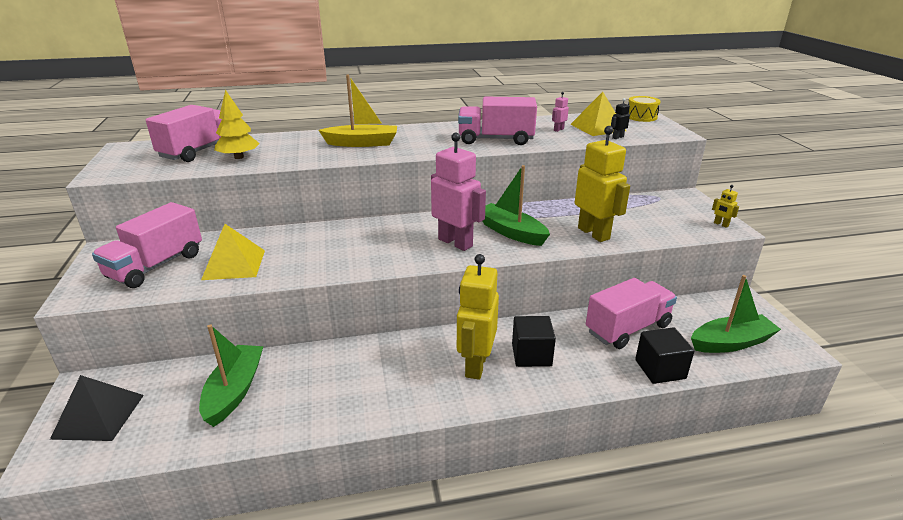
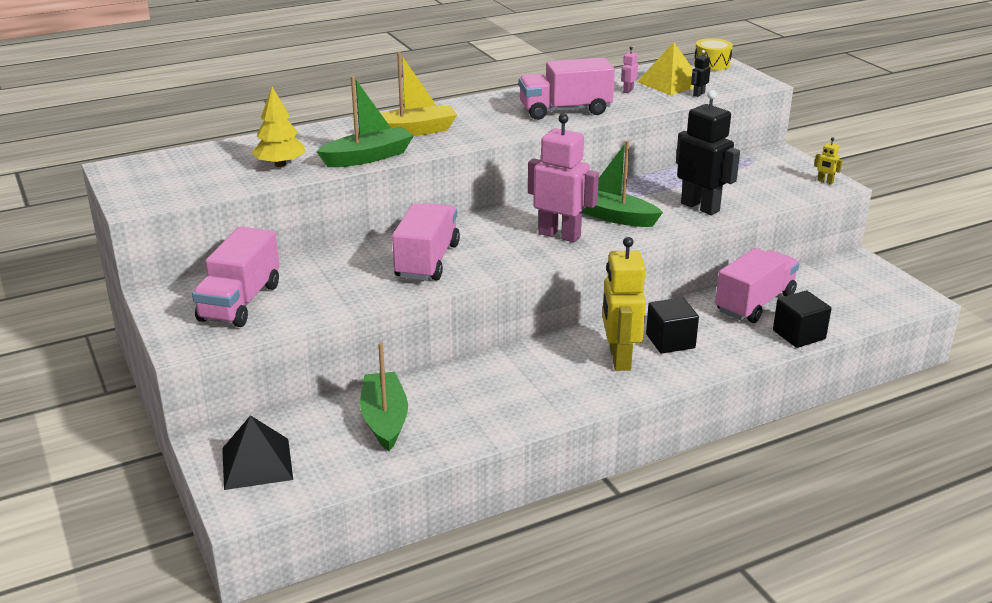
camera: 15 degrees left, 0 degrees up
(199, 151) = (221, 162): pink truck -> pink truck (427, 261)
(234, 264) = (330, 289): yellow pyramid -> none
(594, 233) = (700, 207): yellow robot -> black robot
(731, 343) = (857, 302): green boat -> green boat (368, 157)

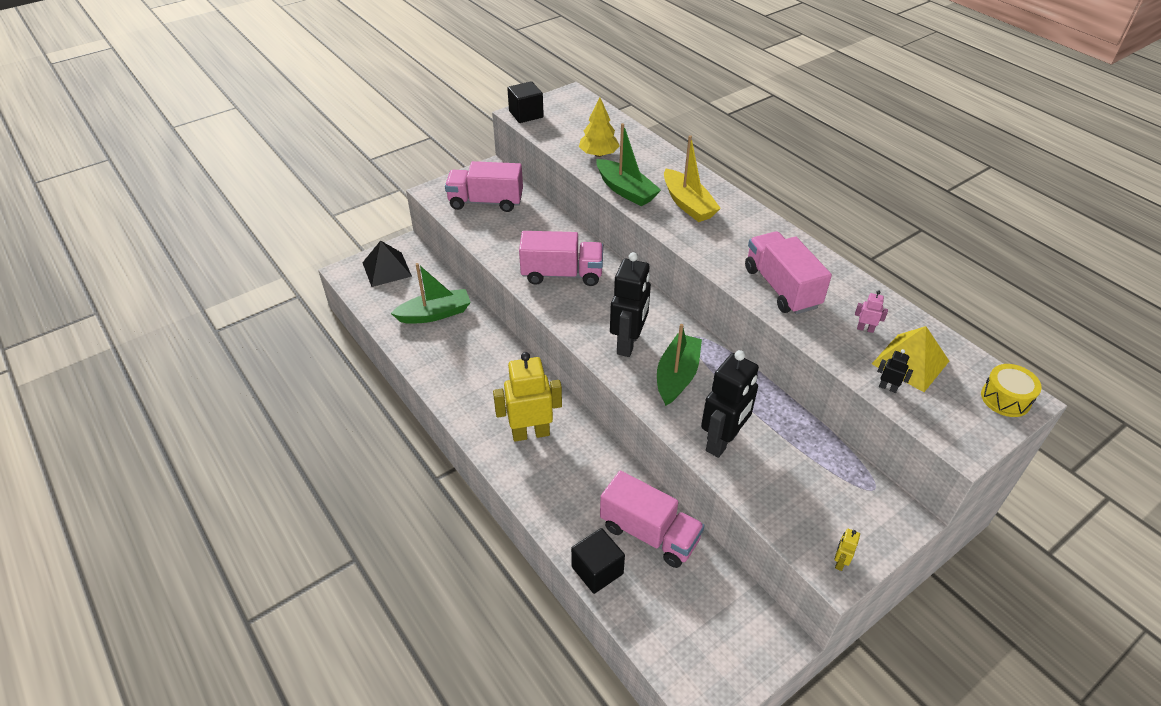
camera: 80 degrees right, 15 degrees up
(559, 235) = (628, 343): pink robot -> black robot
(670, 341) = (564, 467): black cube -> black cube (526, 114)

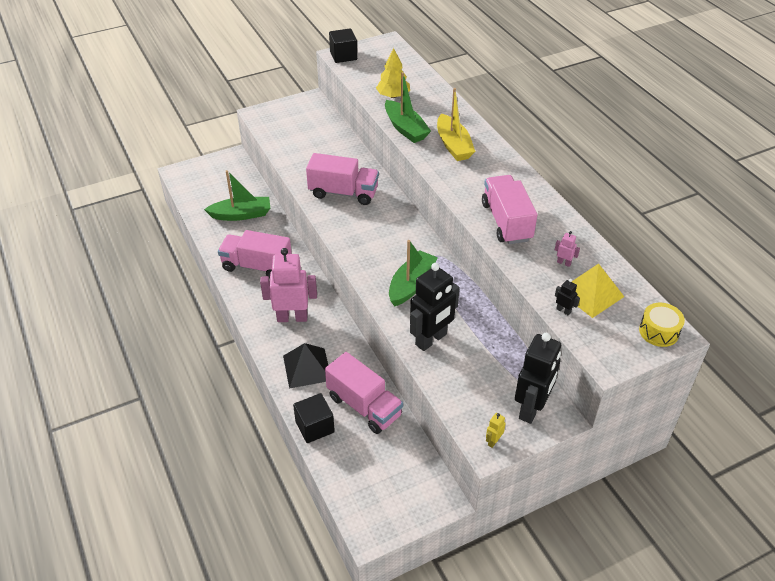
camera: 10 degrees right, 0 degrees up
(386, 269) = (212, 174): black pyramid -> black pyramid (307, 368)
(486, 202) = (299, 126): pink truck -> pink truck (257, 266)
(530, 433) = (292, 317): yellow robot -> pink robot
(628, 343) = (380, 254): black robot -> black robot (531, 409)

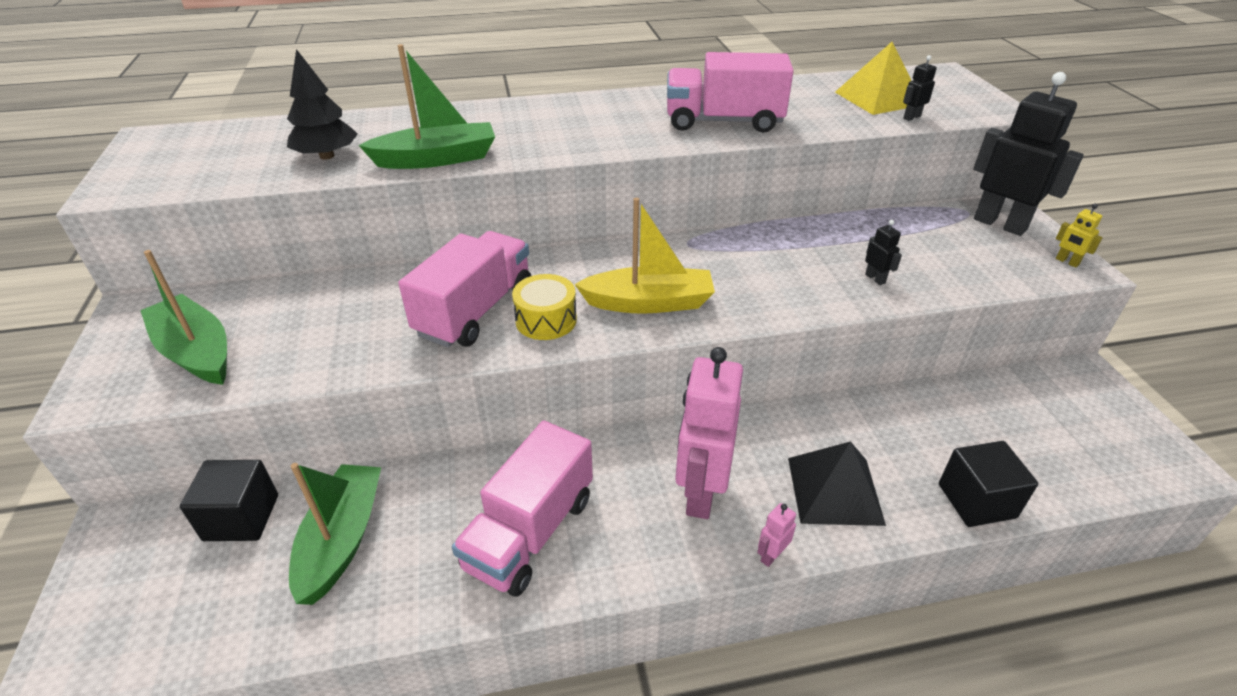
camera: 75 degrees left, 5 degrees down
(343, 56) = (126, 185): black cube -> black cube (241, 517)
(364, 406) = (923, 428): pink truck -> none
(393, 96) = (327, 156): yellow tree -> black tree
(411, 285) = (749, 276): green boat -> green boat (196, 352)
(431, 340) = (875, 278): black robot -> black robot, size x0.40
(453, 145) = (517, 129): yellow boat -> yellow boat (649, 303)
(564, 263) = (818, 102): pink robot -> pink robot (771, 555)
(659, 331) = (942, 78): yellow drum -> yellow drum (546, 320)

